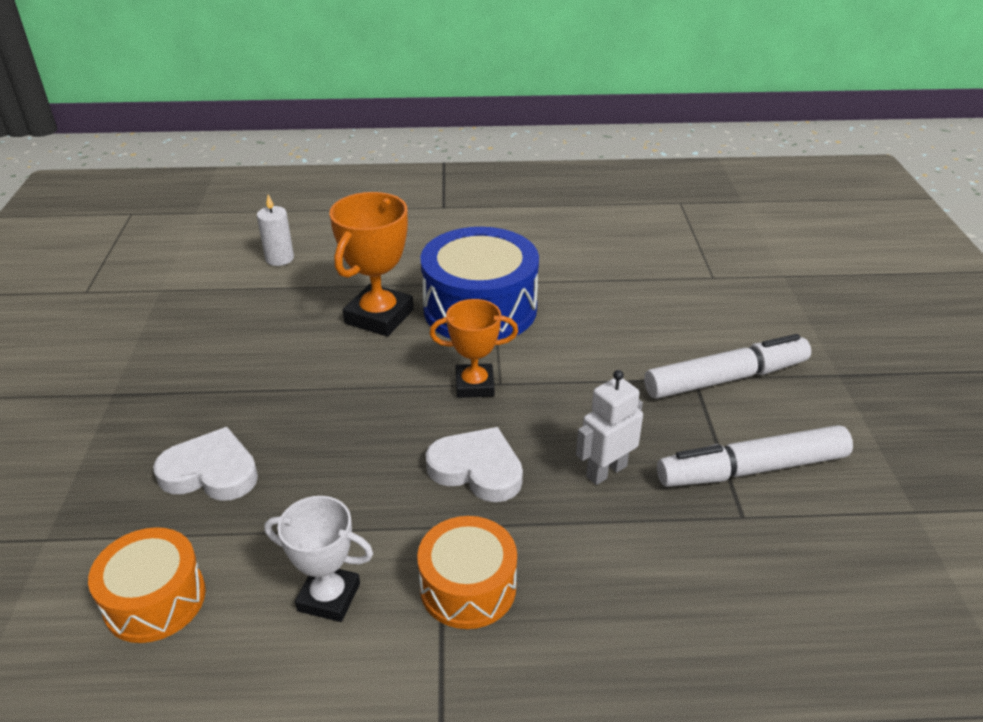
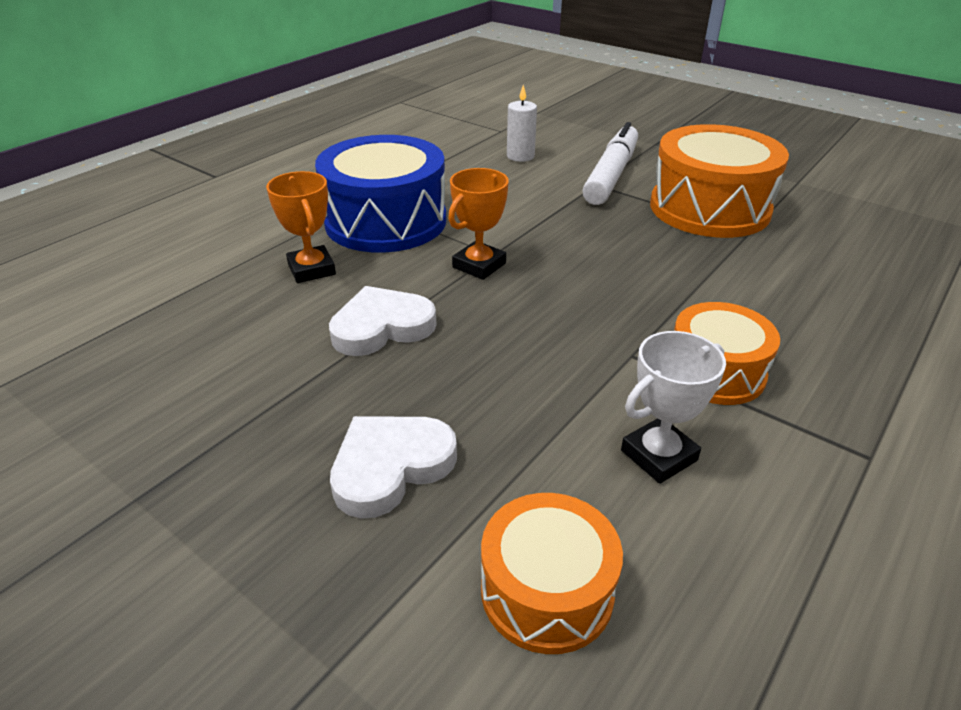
camera: 50 degrees left, 0 degrees up
(279, 258) = (113, 284): white candle -> white candle (520, 156)
(379, 316) = (311, 269): orange trophy -> orange trophy, size x0.66
(477, 469) = (583, 308): white heart -> white heart (382, 327)
(606, 471) = (651, 257): white robot -> none
(752, 469) = (709, 208): white marker -> orange drum

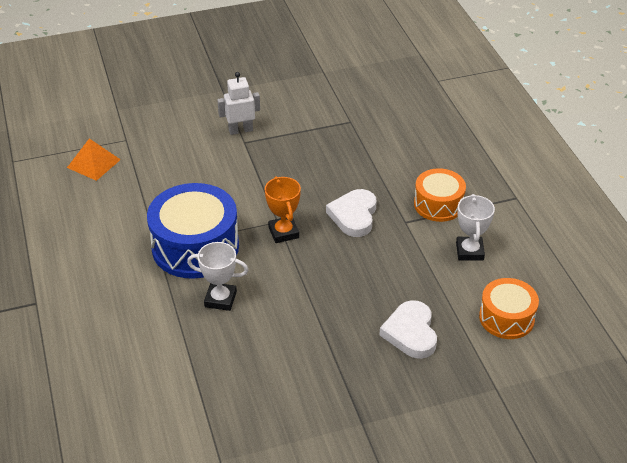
camera: 55 degrees left, 5 degrees up
(311, 269) = (220, 299): orange trophy -> white trophy
(382, 327) = (306, 294): white heart -> white heart (354, 216)
(445, 130) = (93, 163): none -> orange pyramid
(520, 156) = (174, 151): white candle -> none
(611, 175) = (240, 130): white marker -> white robot
(709, 208) = (315, 119): orange drum -> none

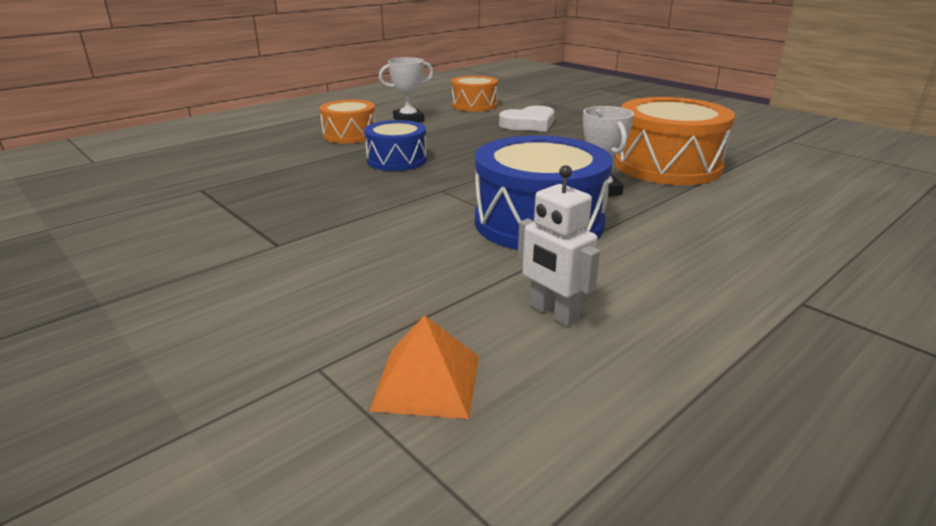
camera: 115 degrees left, 15 degrees down
(238, 369) = (667, 166): none -> orange drum
(240, 130) = (244, 254): white robot -> white robot (553, 313)
(283, 232) = (457, 184): orange trophy -> none
(354, 216) = (397, 160): white heart -> blue drum

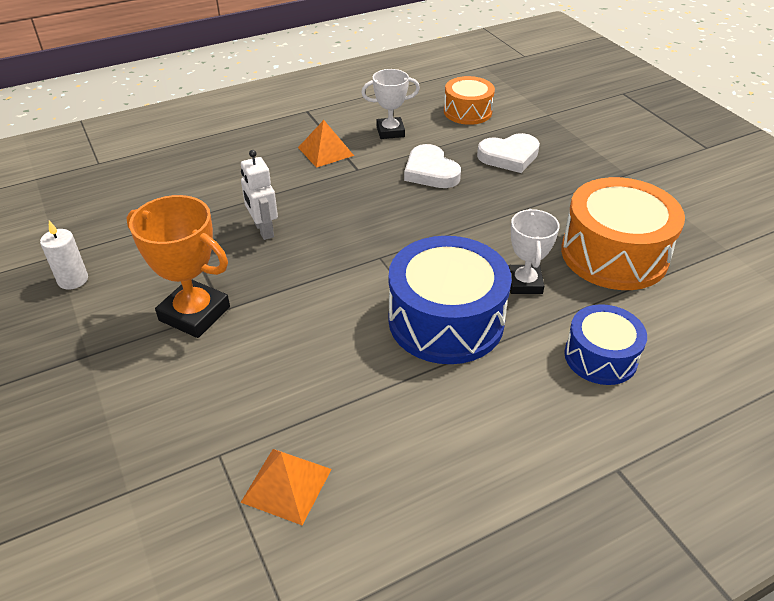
camera: 15 degrees right, 15 degrees up
(71, 244) = (73, 280): none -> white candle
(242, 252) = (194, 314): none -> orange trophy
(350, 135) = (326, 151): orange drum -> orange pyramid
(397, 160) = (356, 202): blue drum -> blue drum (600, 357)
(461, 137) = (430, 172): none -> white heart
(553, 313) = (406, 436): white robot -> white robot (263, 230)

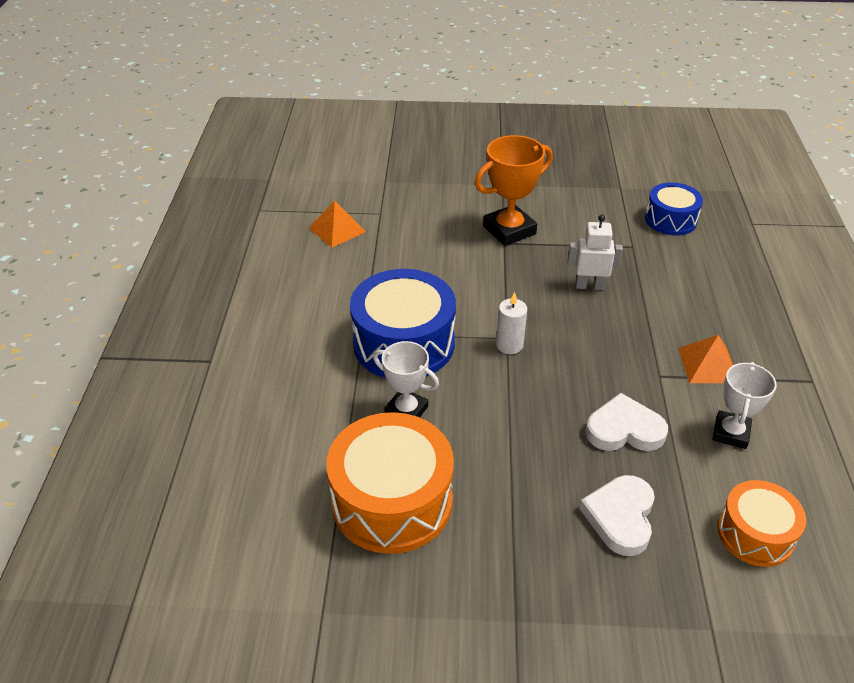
camera: 120 degrees right, 0 degrees up
(73, 280) = (585, 189): white candle -> white candle (509, 345)
(600, 357) = (293, 409): blue drum -> blue drum (670, 220)

